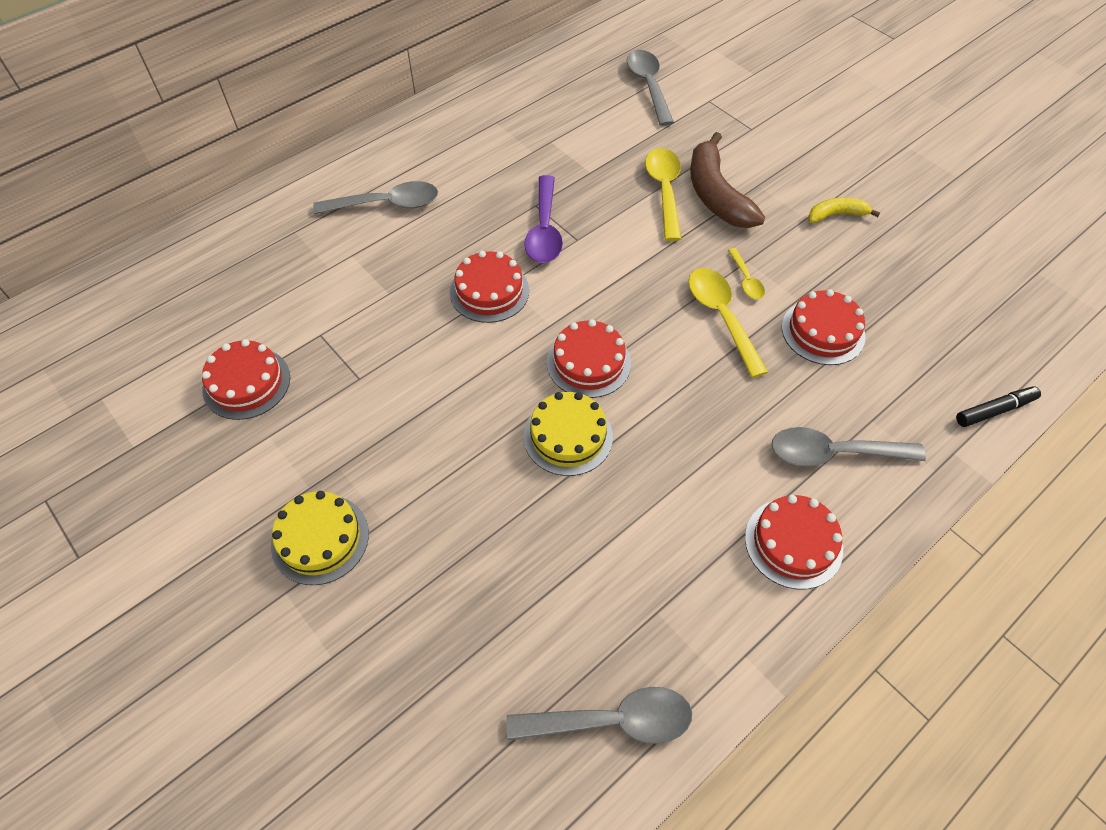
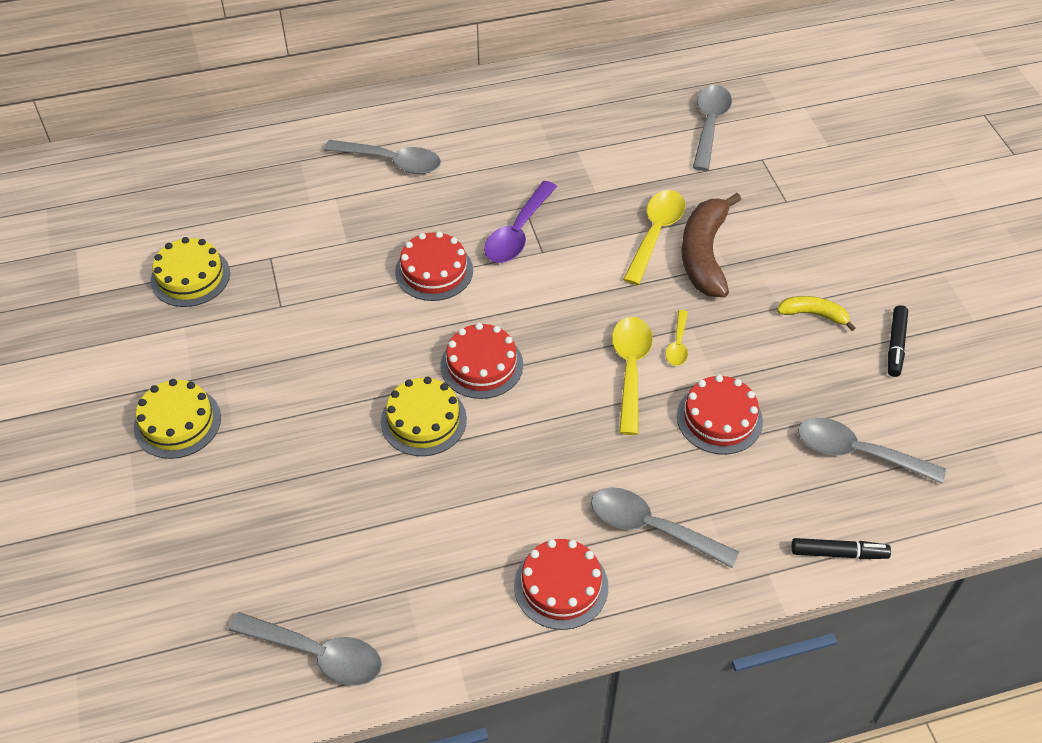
camera: 25 degrees right, 5 degrees down
(246, 383) = (190, 277): red cake -> yellow cake
(915, 217) = (895, 345): none -> black marker
(949, 318) = (857, 453): none -> grey spoon

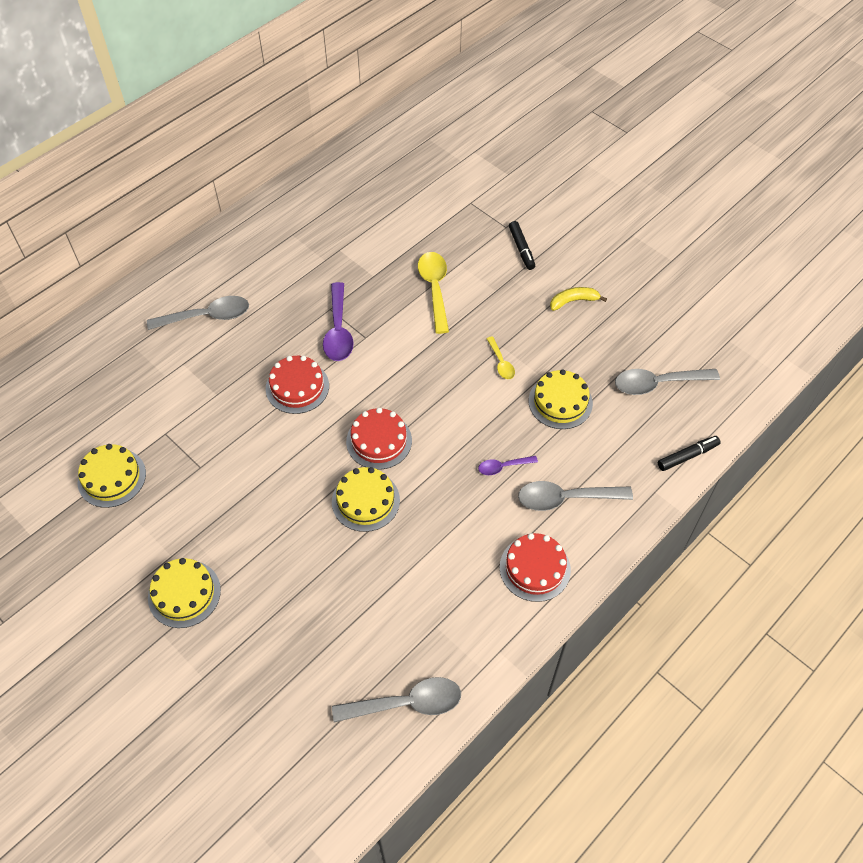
camera: 30 degrees left, 5 degrees up
(601, 457) = (503, 467): none -> purple spoon
(630, 369) = (481, 395): yellow spoon -> none
(704, 254) = (477, 290): brown banana -> none
(709, 125) = (419, 191): grey spoon -> none
(719, 418) = (560, 402): red cake -> yellow cake
(895, 345) = (636, 299): black marker -> black marker (521, 249)

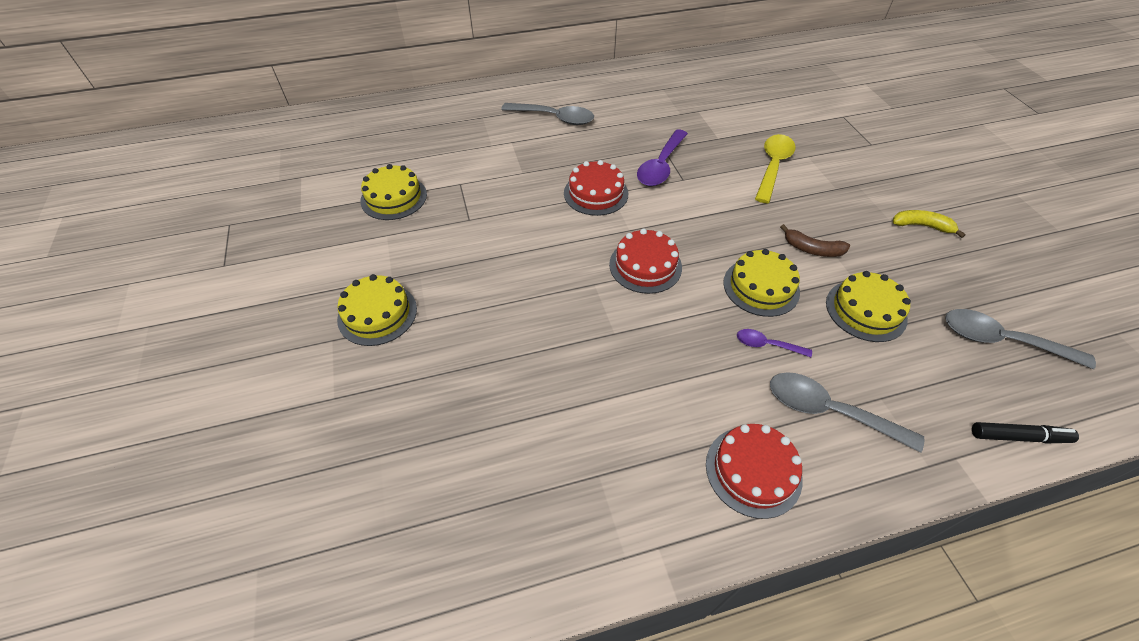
camera: 30 degrees right, 5 degrees down
(365, 501) = (599, 312): yellow cake -> yellow cake (761, 287)
(406, 703) = (513, 547): grey spoon -> none
(501, 363) = (812, 249): yellow spoon -> brown banana
(521, 249) = (880, 165): black marker -> none

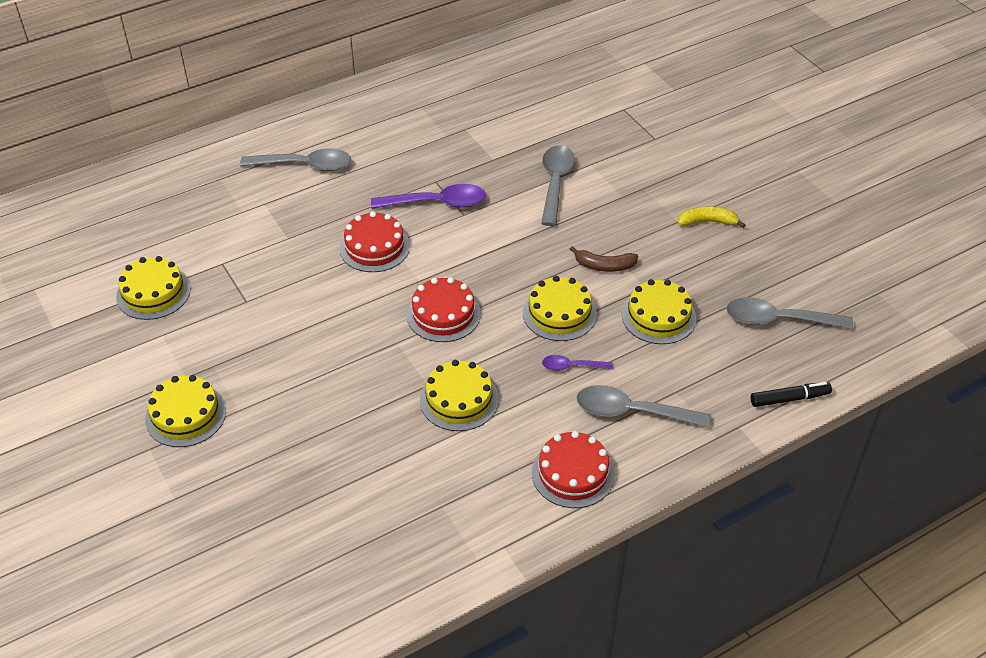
camera: 15 degrees left, 5 degrees down
(643, 355) = (459, 399): none -> yellow cake
(661, 166) = (437, 203): purple spoon -> purple spoon turned 105 degrees counterclockwise
(773, 166) = (555, 183): yellow spoon -> grey spoon

